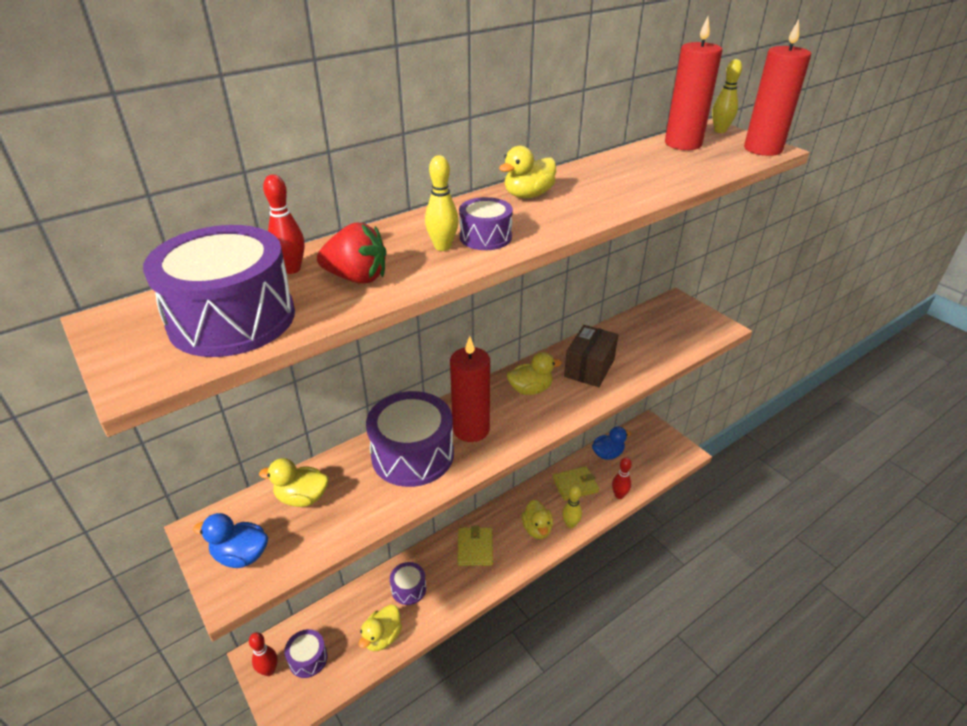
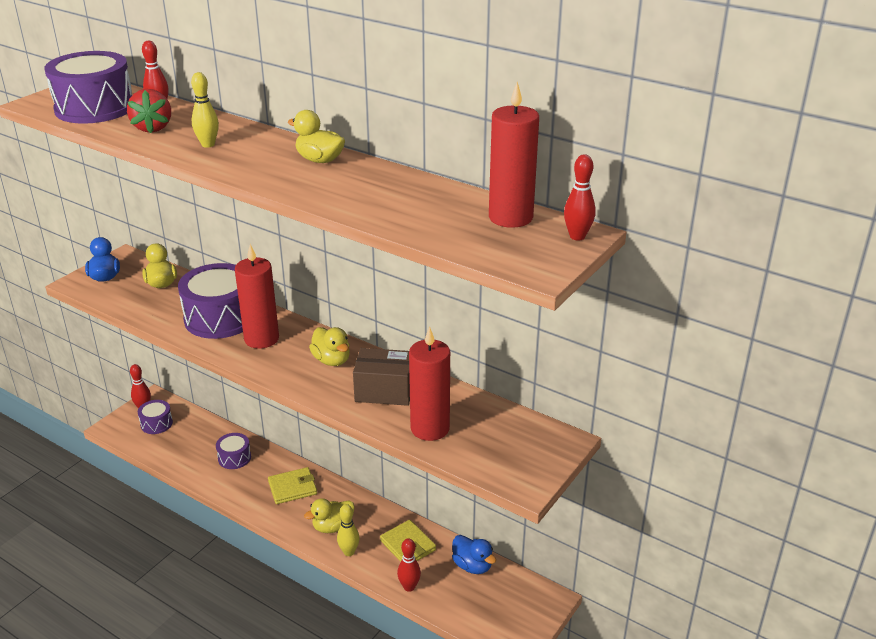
camera: 70 degrees right, 5 degrees down
(382, 637) = (183, 457): yellow duck -> none
(485, 237) = (230, 156): purple drum -> none
(720, 131) = (577, 236): yellow bowling pin -> red bowling pin
(763, 149) = (533, 265): red candle -> red candle (430, 428)

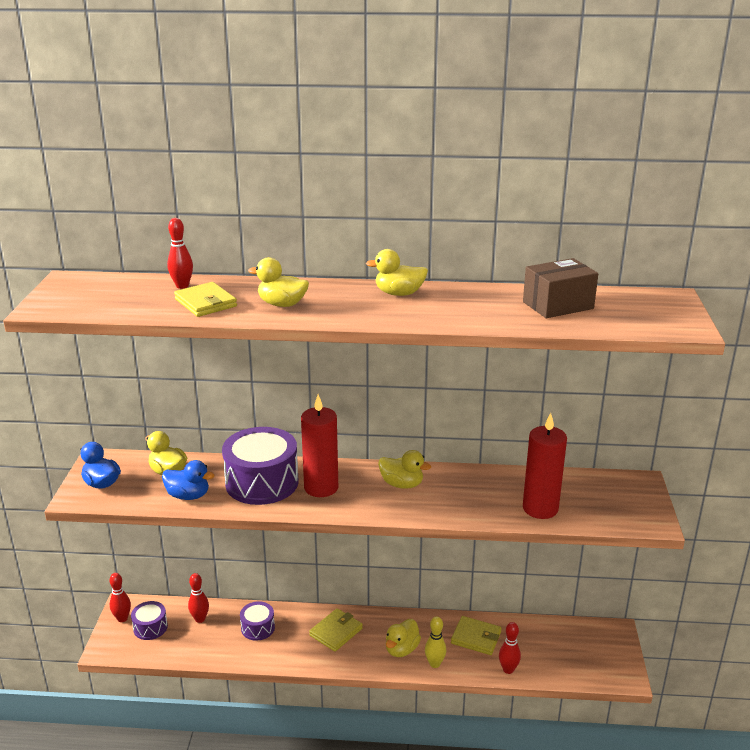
camera: 30 degrees left, 5 degrees down
(94, 108) = (115, 299): purple drum -> none
(153, 128) = (205, 303): red strawberry -> yellow wallet
(208, 144) = (282, 304): yellow bowling pin -> yellow duck
(384, 391) = (472, 493): brown box -> brown box (558, 305)
(472, 566) = (539, 631): blue duck -> blue duck (188, 496)
(510, 217) = (609, 299): red candle -> none
(577, 236) = (672, 300): red bowling pin -> red bowling pin (200, 619)

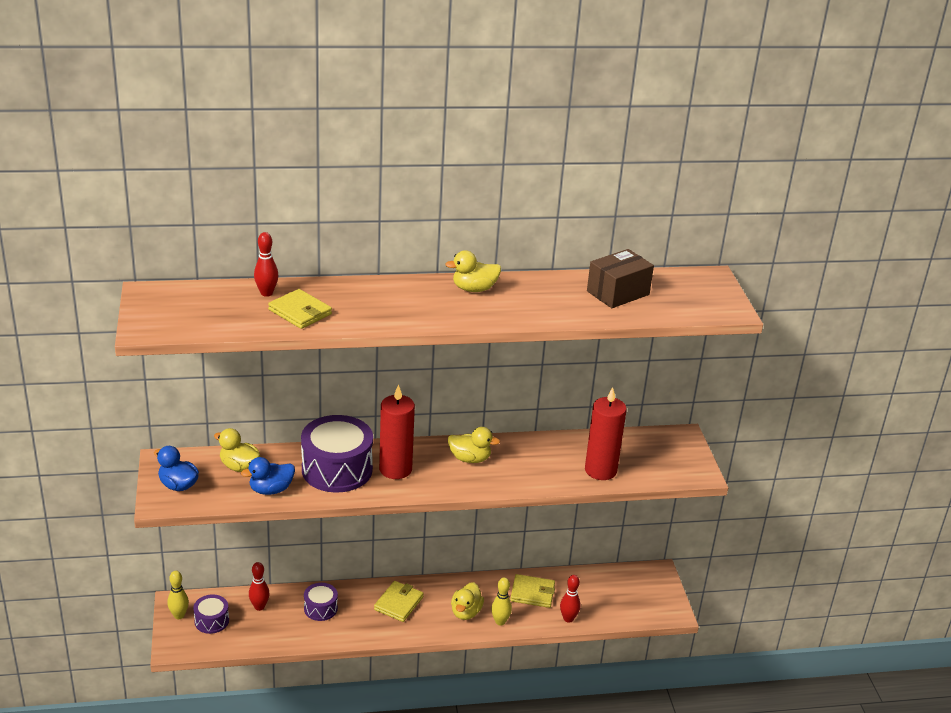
camera: 15 degrees left, 5 degrees up
(122, 618) = (179, 615): red bowling pin -> yellow bowling pin
(188, 496) = (271, 490): blue duck -> blue duck turned 150 degrees clockwise
(282, 304) = (372, 309): yellow duck -> none

